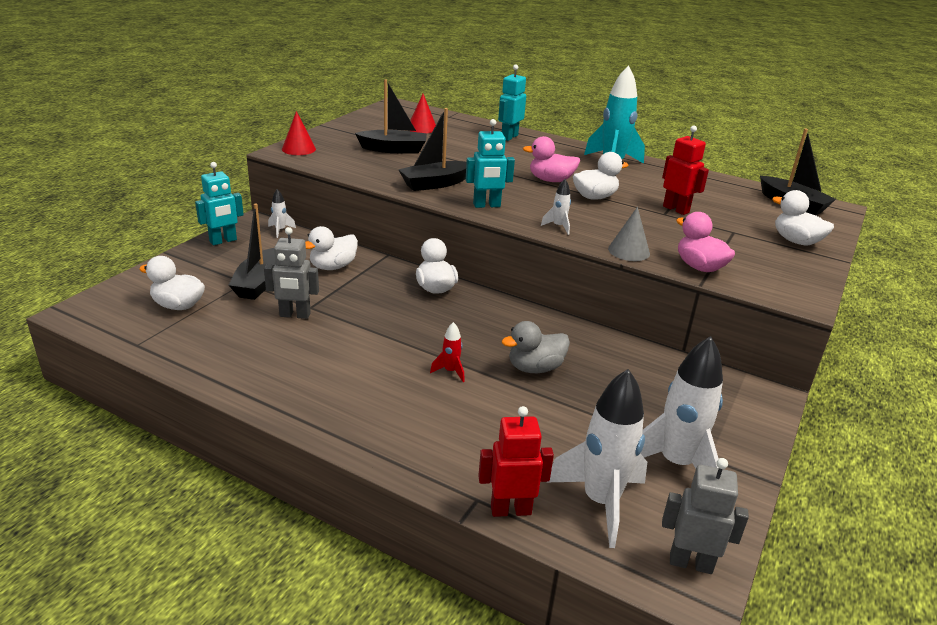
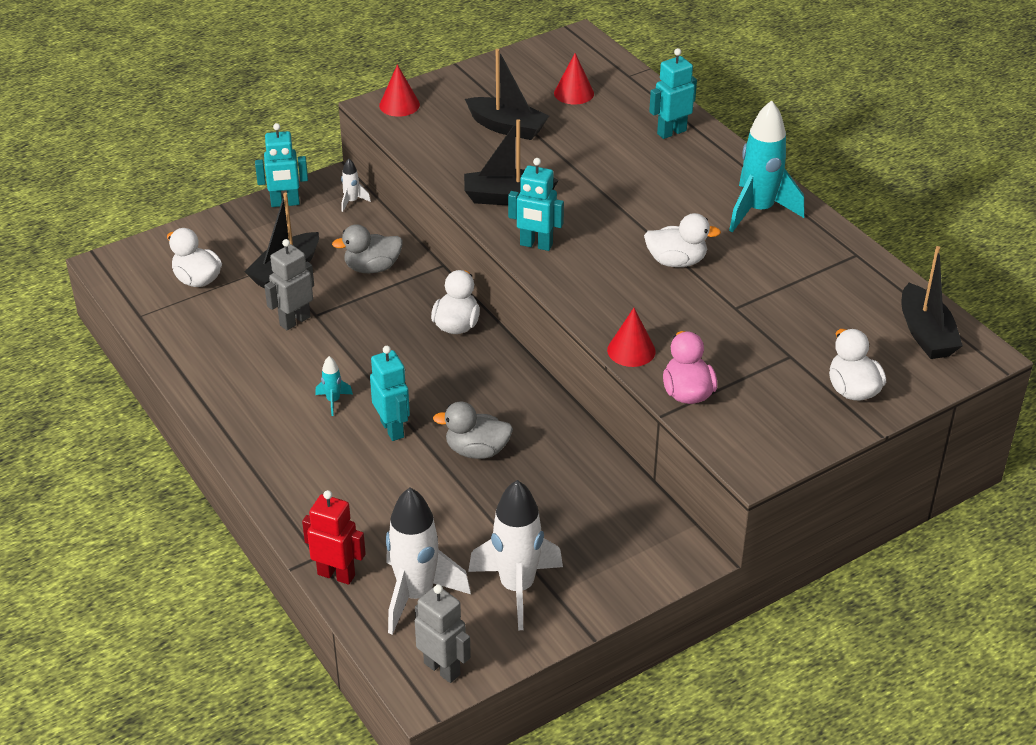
camera: 30 degrees right, 10 degrees up
(295, 315) = (294, 321): grey robot -> grey robot turned 105 degrees clockwise
(333, 267) = (372, 268): white duck -> grey duck
(379, 364) = (333, 401): none -> turquoise rocket
(450, 371) = (392, 429): red rocket -> turquoise robot
(550, 180) = (650, 221): pink duck -> none
(558, 227) = (587, 296): white rocket -> none
(629, 251) = (631, 350): grey cone -> red cone
(676, 209) = (757, 305): red robot -> none

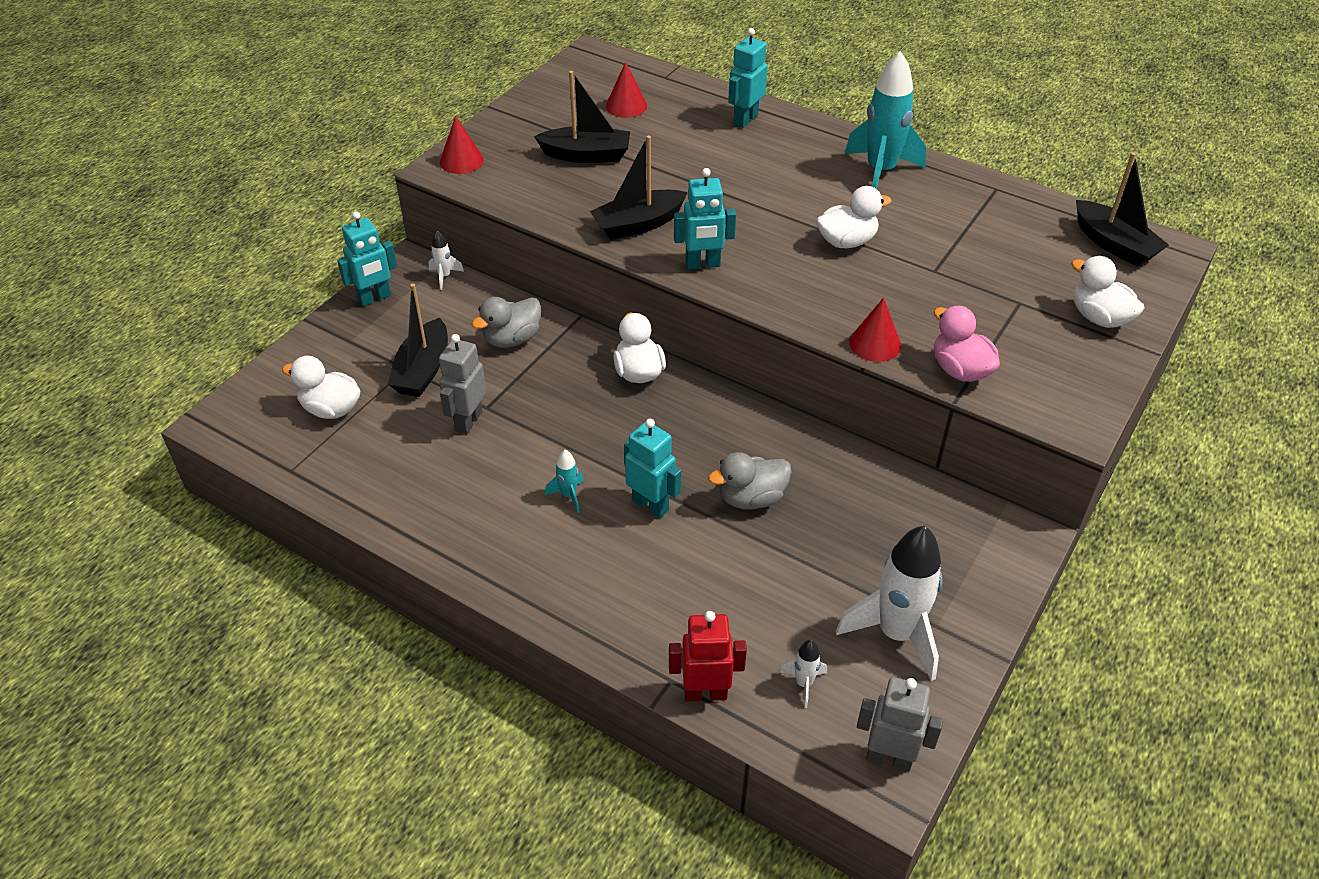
camera: 25 degrees left, 5 degrees up
(416, 595) = (803, 683): white rocket -> white rocket, size x0.44

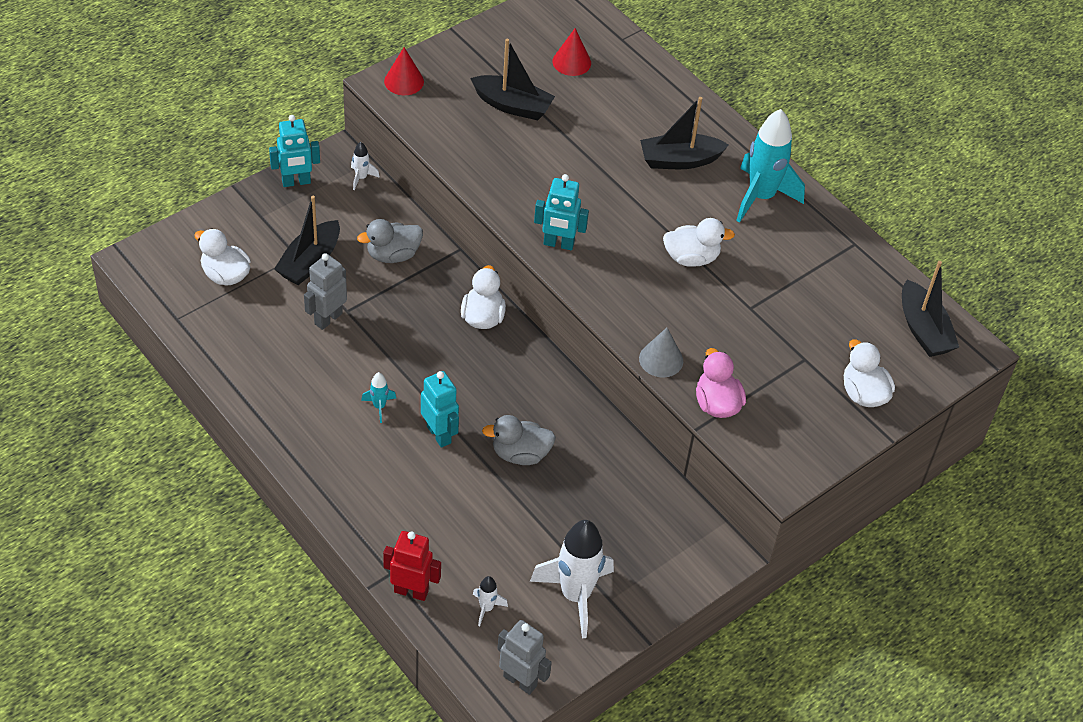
camera: 15 degrees right, 5 degrees up
(638, 224) = (523, 189): black boat -> black boat (679, 160)
(745, 119) = (670, 107): turquoise robot -> none
(875, 344) = (661, 359): red cone -> grey cone

